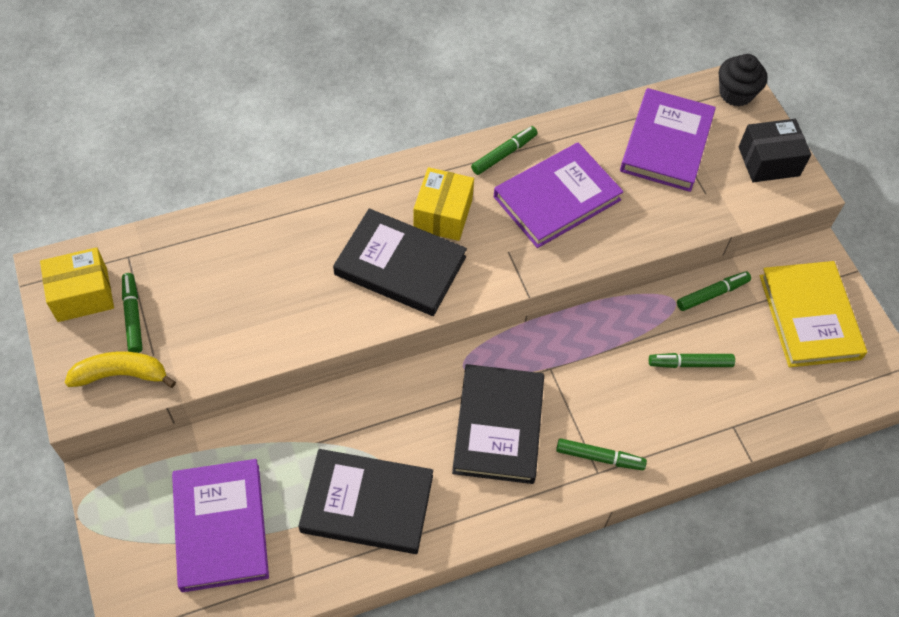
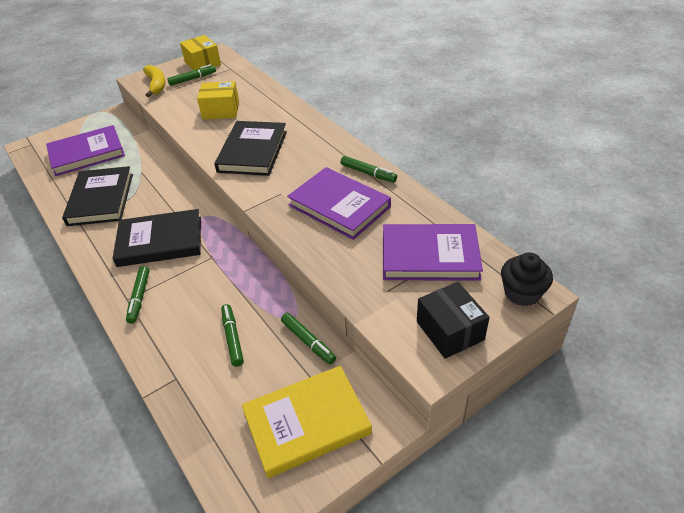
camera: 80 degrees right, 15 degrees down
(443, 214) = (301, 159): yellow box -> yellow box (221, 110)

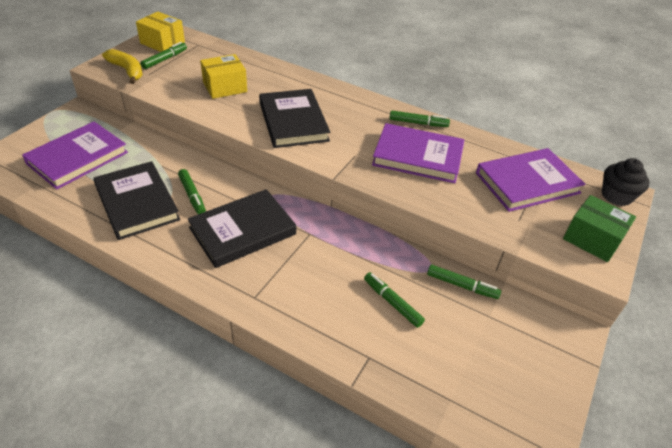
camera: 30 degrees left, 0 degrees up
(139, 297) = (266, 292): green marker -> green marker (192, 195)
(306, 423) = (517, 355): yellow book -> none
(450, 330) = (592, 239): black box -> green box

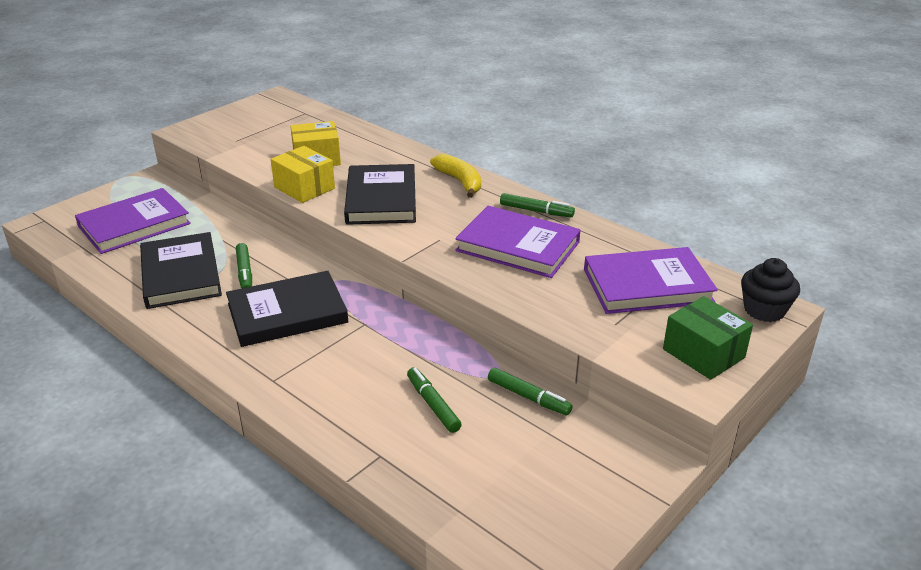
camera: 15 degrees right, 10 degrees down
(127, 70) = (213, 136): yellow banana -> yellow banana (460, 181)
(162, 42) = (265, 109): yellow box -> yellow box (304, 188)
(165, 59) = (260, 126): green marker -> none

